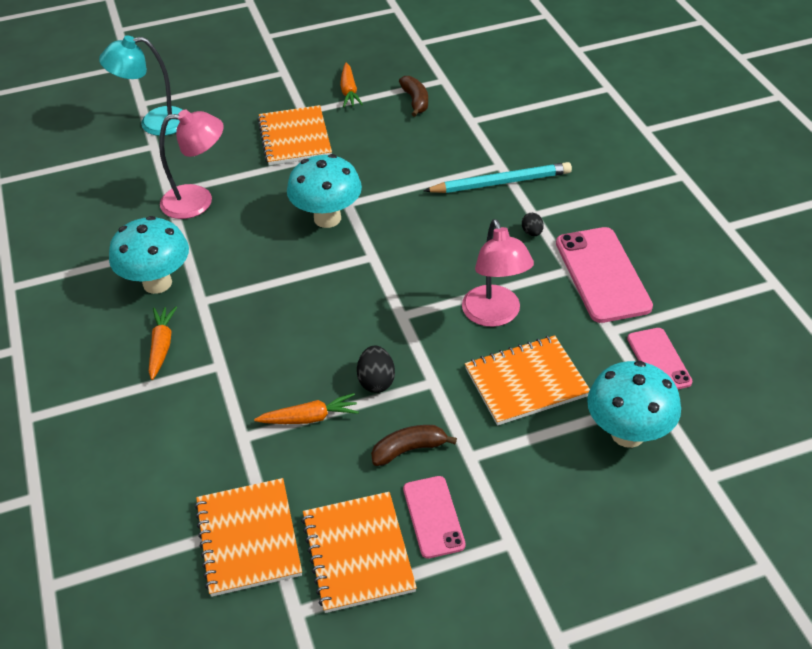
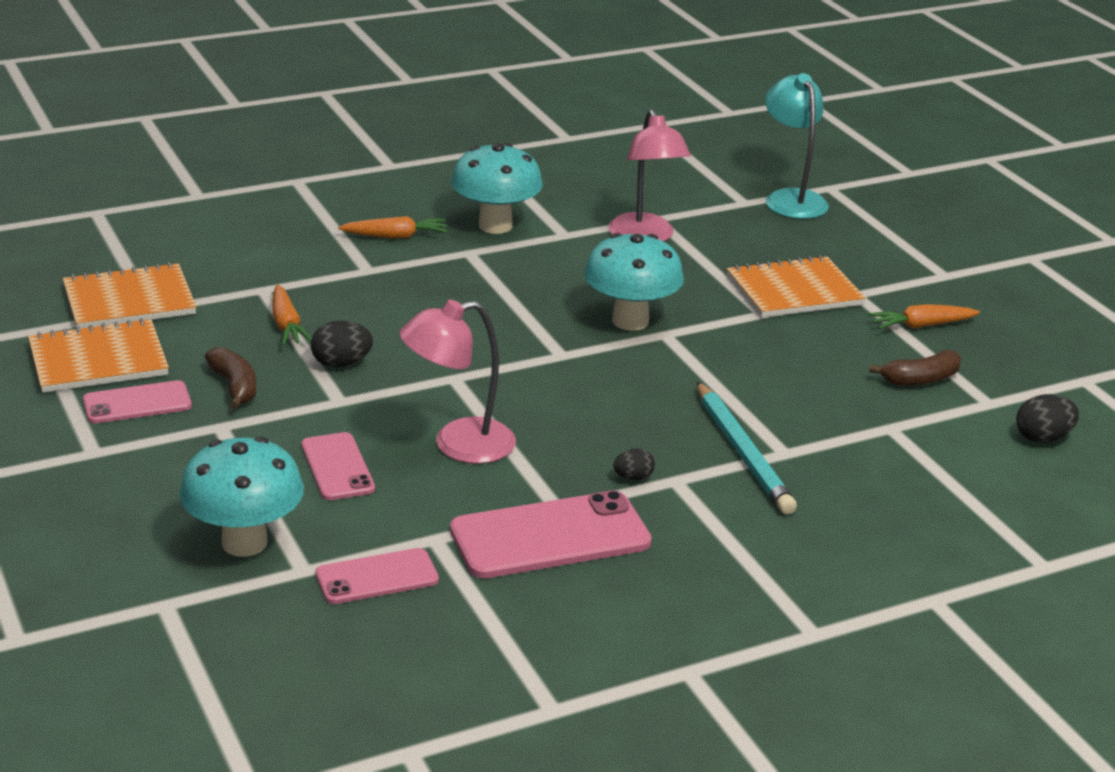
camera: 80 degrees right, 15 degrees down
(482, 67) = (1042, 438): none -> black egg
(526, 382) = (337, 467): orange notebook -> pink phone

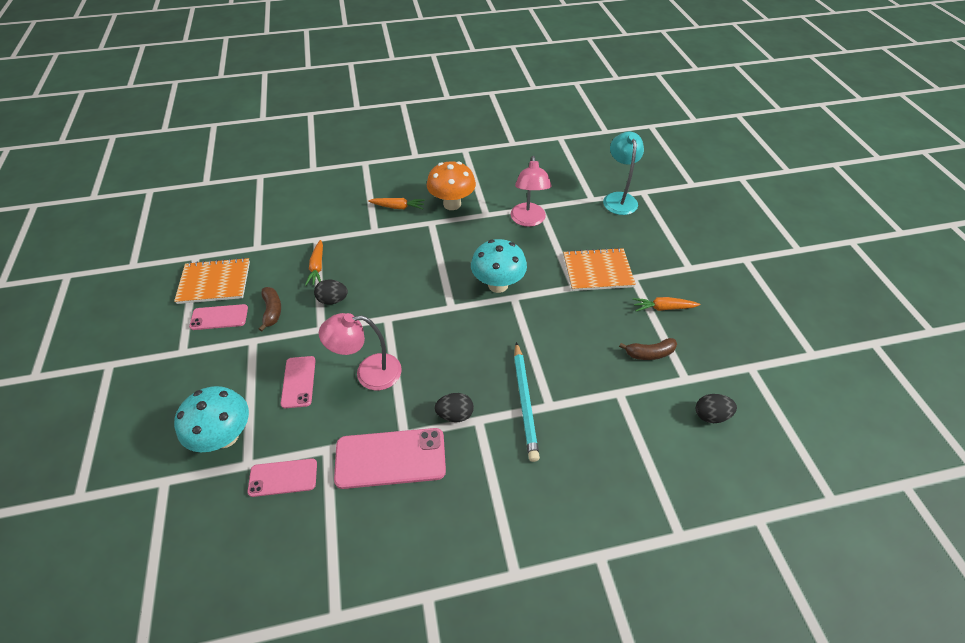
camera: 15 degrees right, 20 degrees up
(129, 301) = (248, 240): orange notebook -> none
(495, 226) = (452, 204): turquoise mushroom -> orange mushroom
(633, 477) = (455, 414): black egg -> black egg, size x1.57

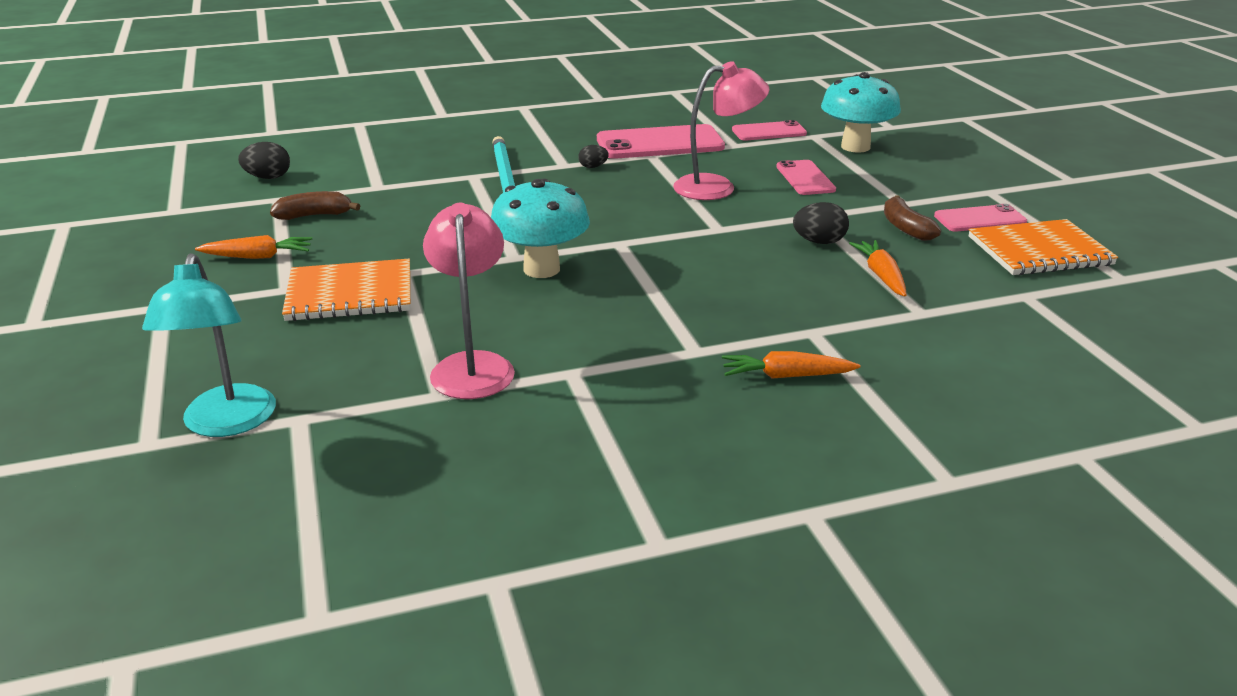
camera: 175 degrees right, 20 degrees down
(452, 204) = (658, 389): orange mushroom -> none
(455, 414) = (593, 167): black egg -> black egg, size x0.63

